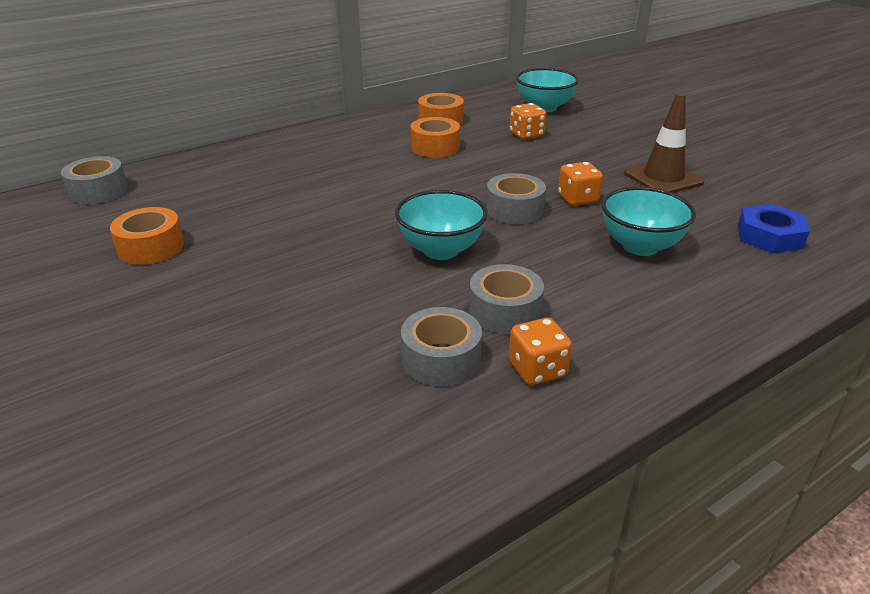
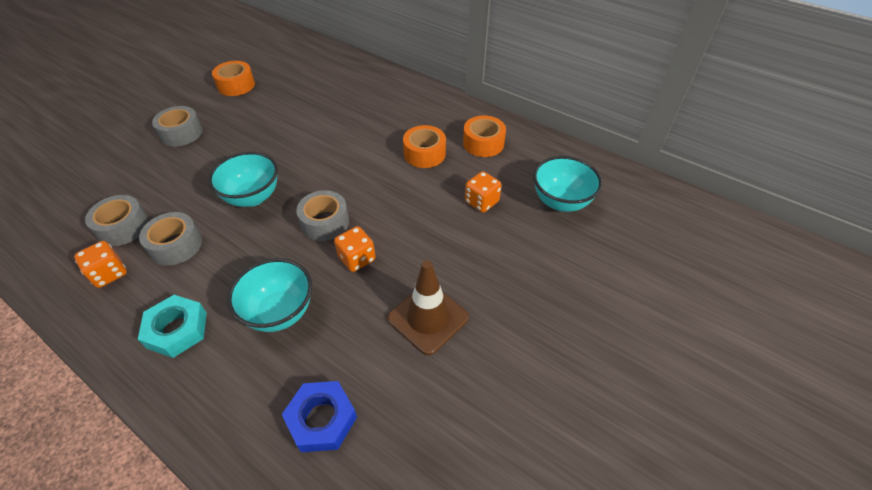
camera: 70 degrees right, 15 degrees up
(98, 191) = (297, 45): grey tape -> grey tape (181, 133)
(652, 312) = (177, 330): none -> turquoise nut

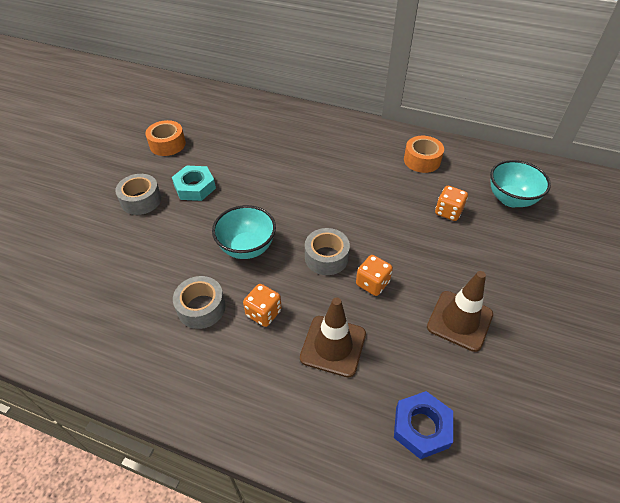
camera: 15 degrees left, 0 degrees up
(109, 274) = (152, 348): orange dice -> orange dice (263, 313)
(123, 227) = (139, 302): grey tape -> none
(177, 330) = (249, 384): turquoise nut -> turquoise nut (195, 187)
(280, 312) = (333, 346): turquoise bowl -> brown traffic cone
(424, 154) = (377, 178): orange tape -> none

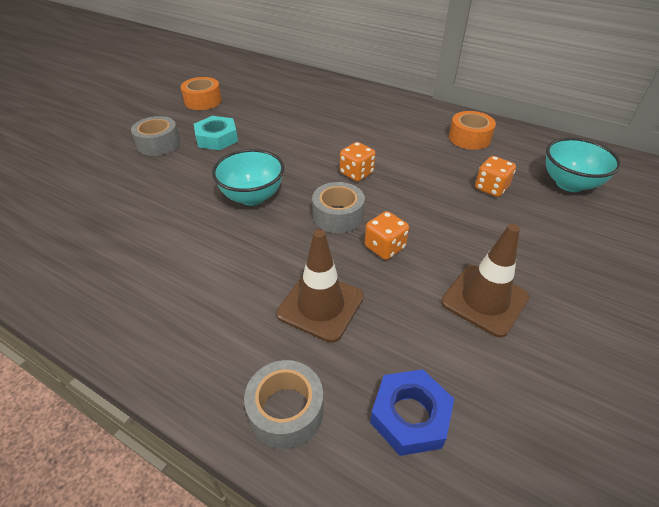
camera: 10 degrees right, 5 degrees down
(201, 308) = (183, 247): grey tape -> grey tape (286, 411)
(263, 313) = (250, 261): orange dice -> orange dice (356, 173)

